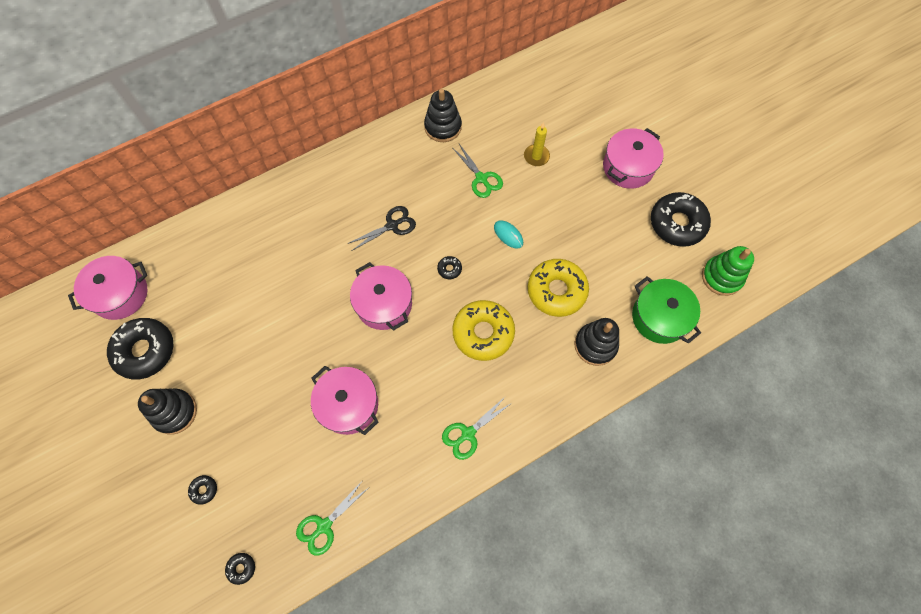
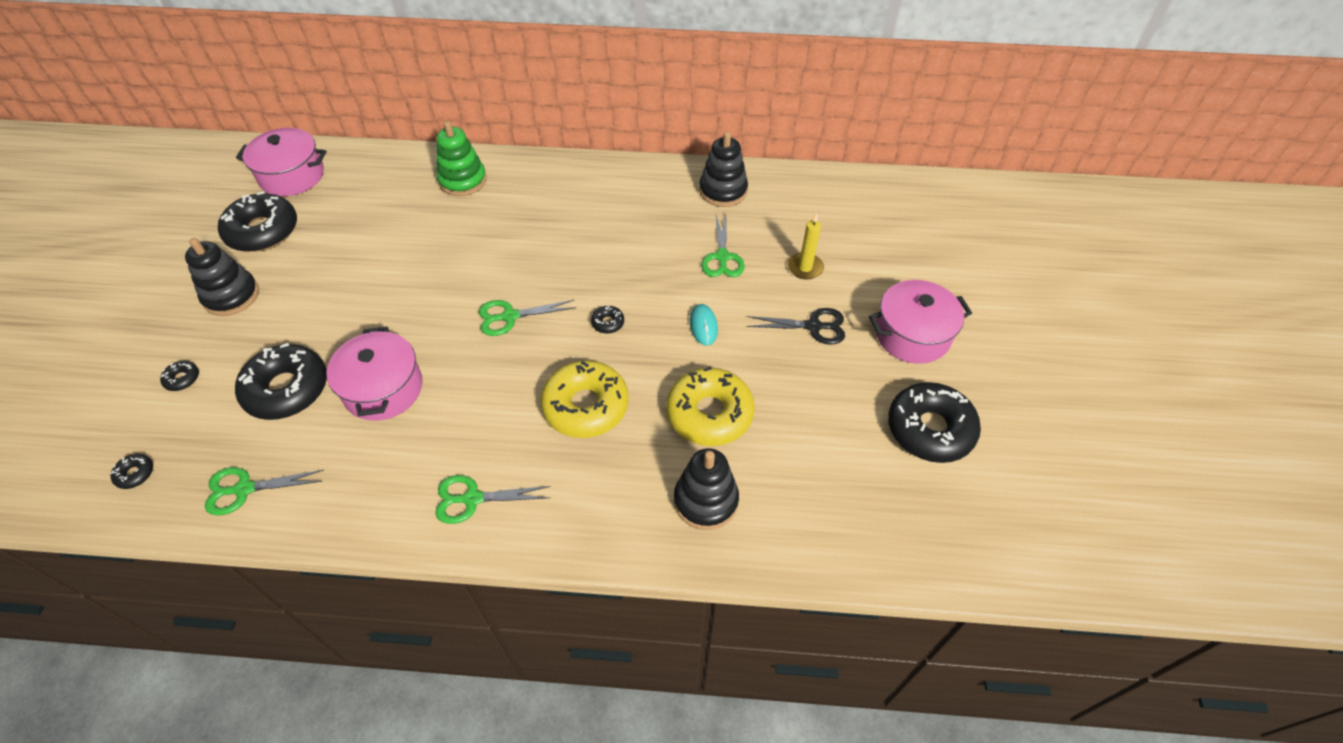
camera: 35 degrees right, 15 degrees down
(285, 447) = (287, 389): none -> black donut
(384, 304) = (509, 316): pink pot -> green scissors
(392, 225) = (587, 251): black scissors -> black scissors (814, 326)
(659, 317) = (817, 521): green pot -> none
(722, 277) = (945, 526): green stacking toy -> green stacking toy (463, 180)

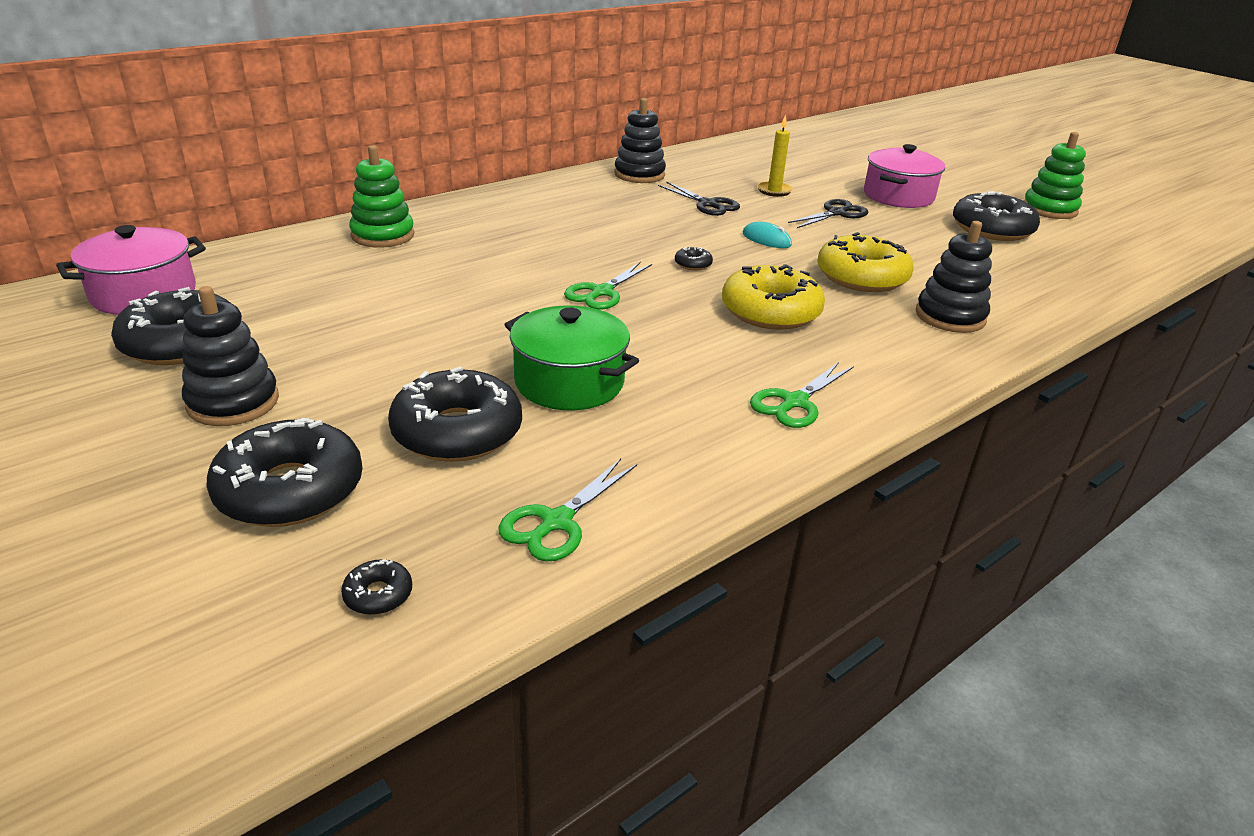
camera: 45 degrees left, 20 degrees down
(182, 379) = (290, 490): black donut -> black donut, size x2.42
(383, 389) = (569, 382): pink pot -> green pot
(722, 257) = (708, 204): green scissors -> black scissors
(1047, 439) = (1049, 209): none -> green stacking toy

